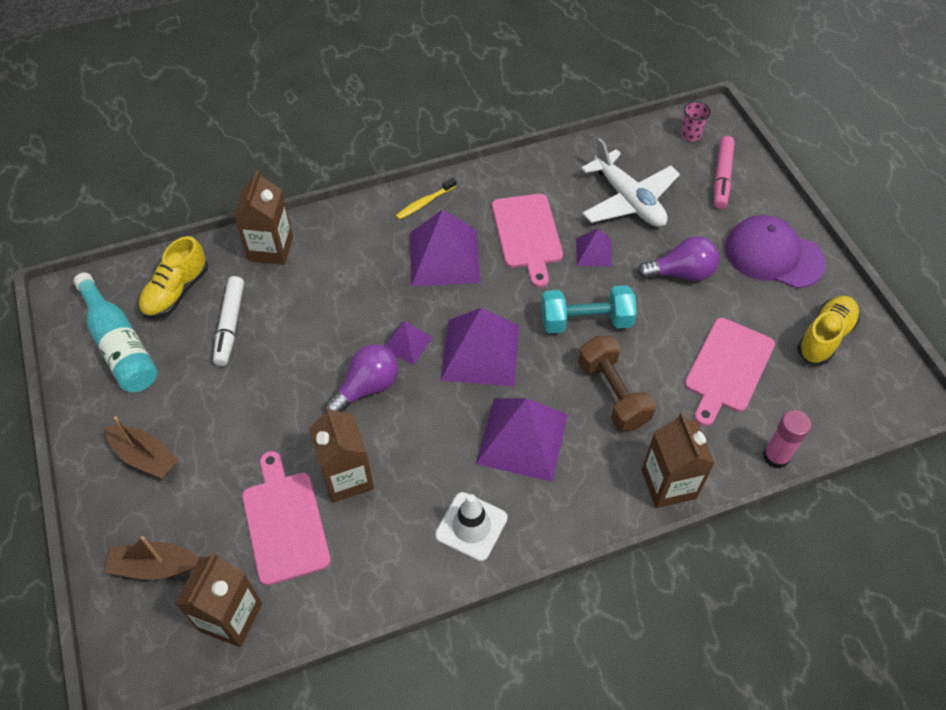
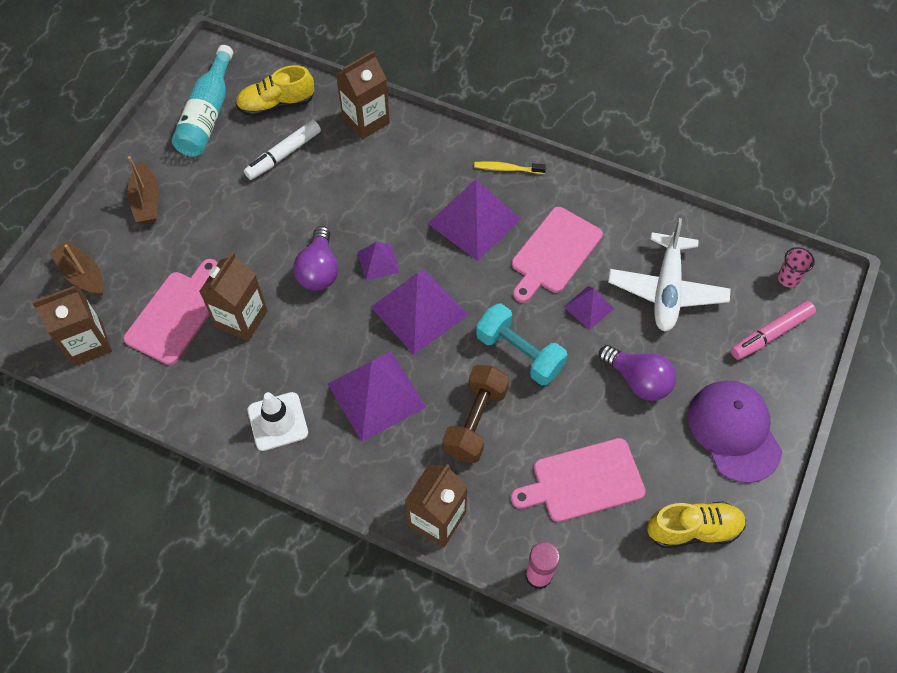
camera: 45 degrees right, 5 degrees up
(367, 387) = (319, 270): purple light bulb -> purple light bulb turned 90 degrees clockwise

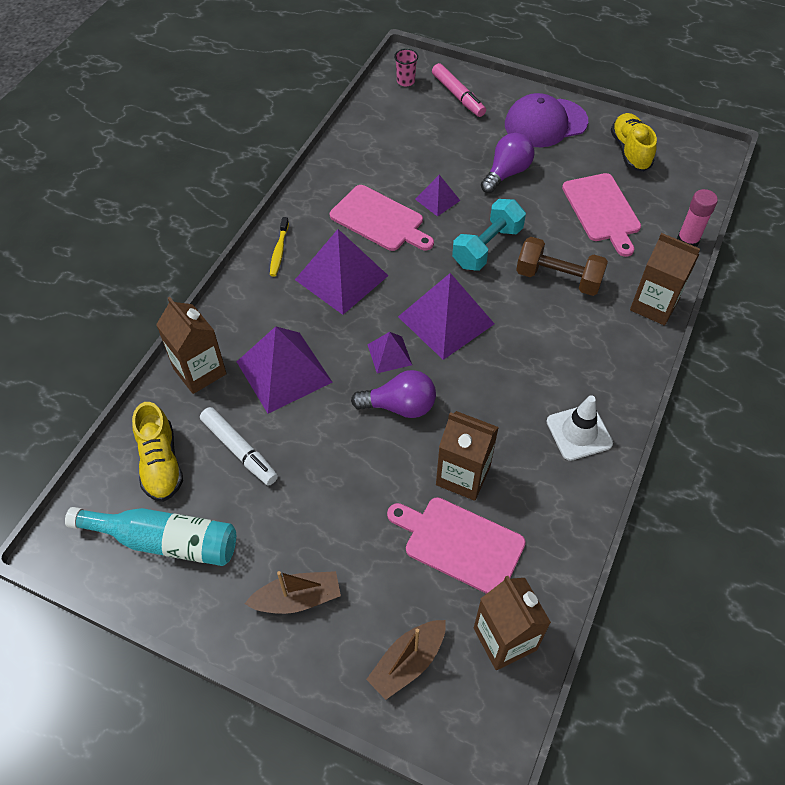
camera: 90 degrees left, 5 degrees down
(376, 395) = (540, 352): purple pyramid -> purple pyramid (284, 372)
(666, 290) = (418, 150): white plane -> none

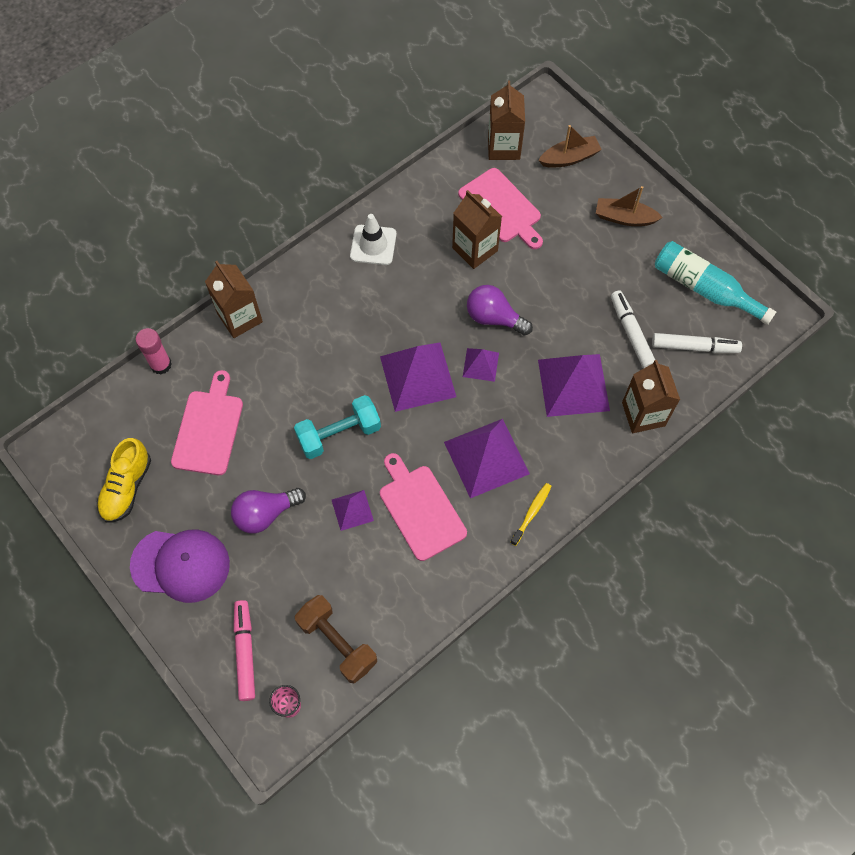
camera: 155 degrees left, 10 degrees up
(161, 463) = (694, 347): yellow shoe -> white marker
(558, 278) = (299, 375): brown dumbbell -> brown dumbbell (337, 642)

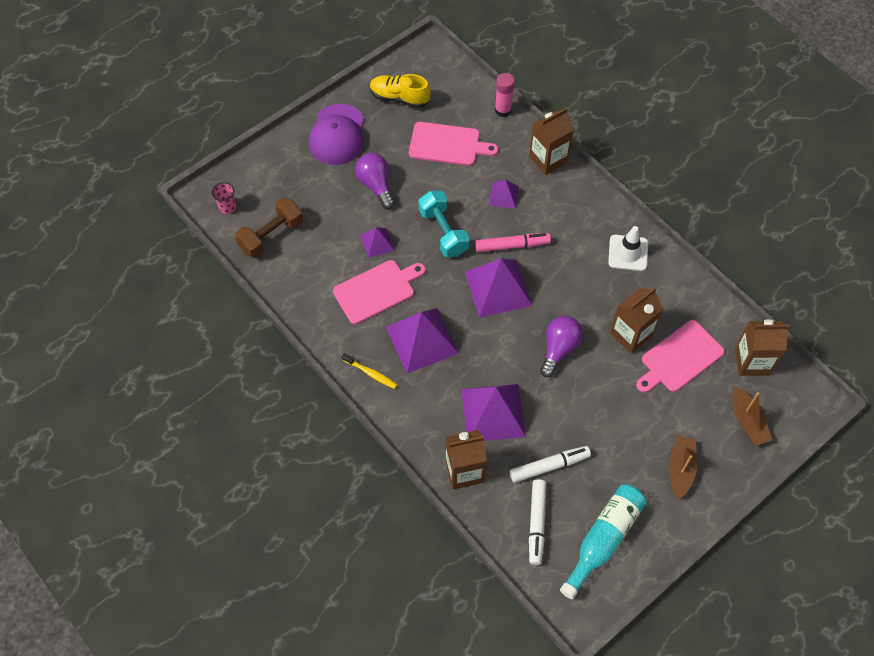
camera: 90 degrees right, 5 degrees down
(245, 652) = (269, 178): pink marker -> pink marker (512, 245)
(480, 364) = (511, 337): purple pyramid -> purple pyramid (504, 195)

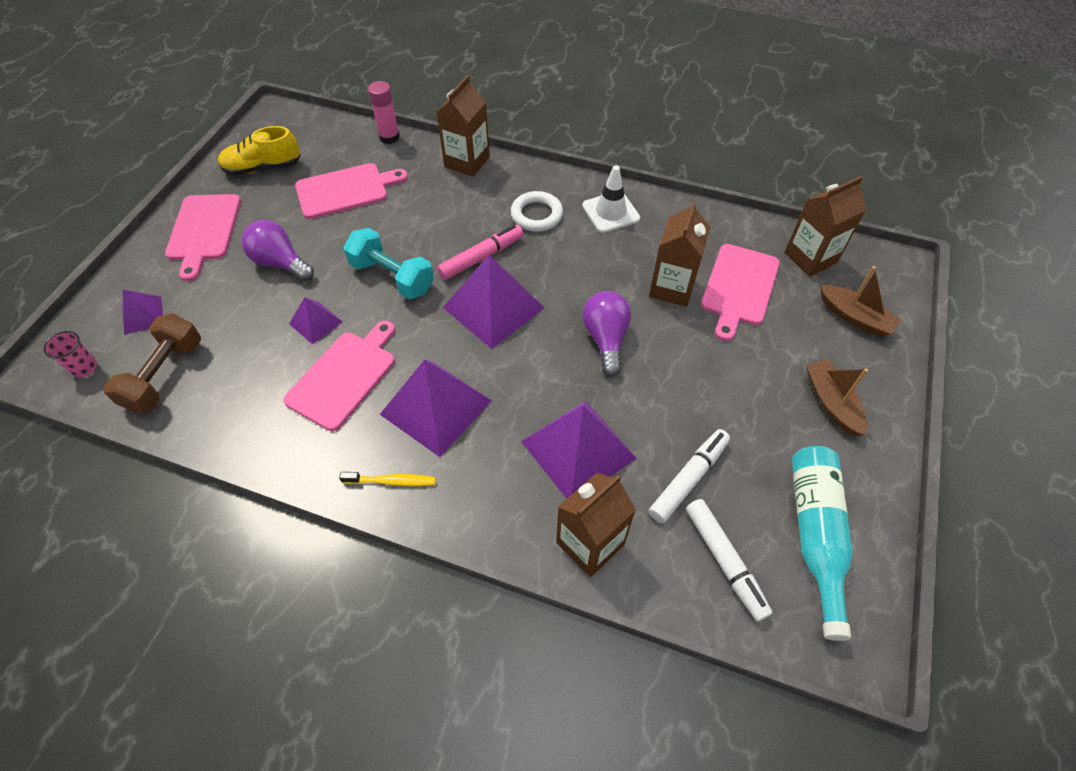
camera: 30 degrees left, 5 degrees down
(337, 135) = (204, 231): purple cap -> pink cutting board
(504, 195) = (440, 213): purple pyramid -> purple pyramid (143, 315)
(572, 229) = (536, 215): none -> white ring

